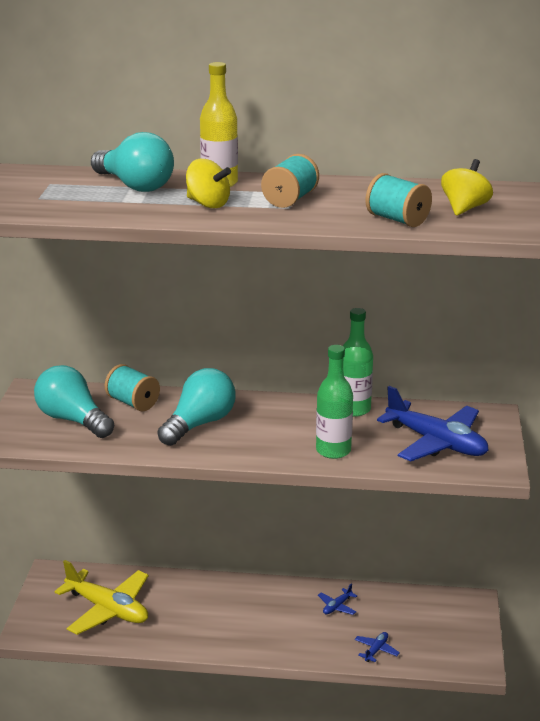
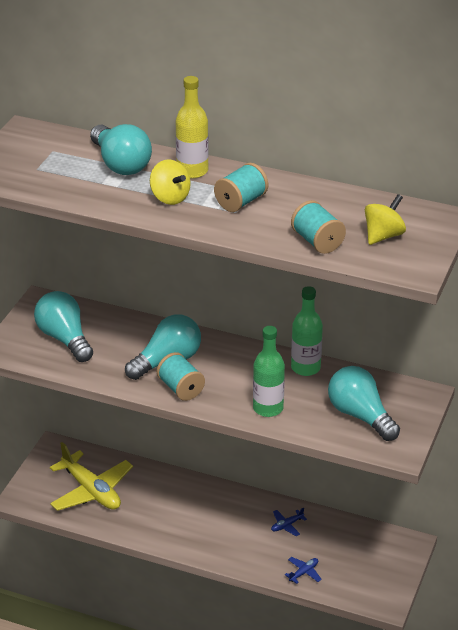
camera: 15 degrees right, 10 degrees up
(133, 403) = (120, 329): turquoise spool -> turquoise spool (181, 389)
(436, 443) = (360, 415): blue plane -> turquoise light bulb

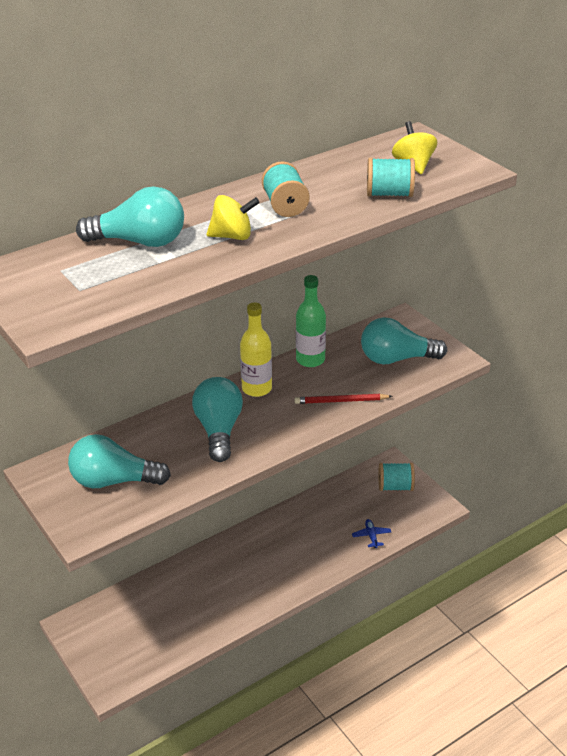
camera: 55 degrees left, 0 degrees up
(91, 491) = (152, 625): yellow plane -> none
(181, 389) = (265, 438): turquoise spool -> turquoise spool (395, 486)
(192, 171) = (204, 211): yellow bottle -> yellow bottle (257, 388)
(268, 408) = (341, 401): green bottle -> red pencil
(287, 525) = (312, 519): blue plane -> none

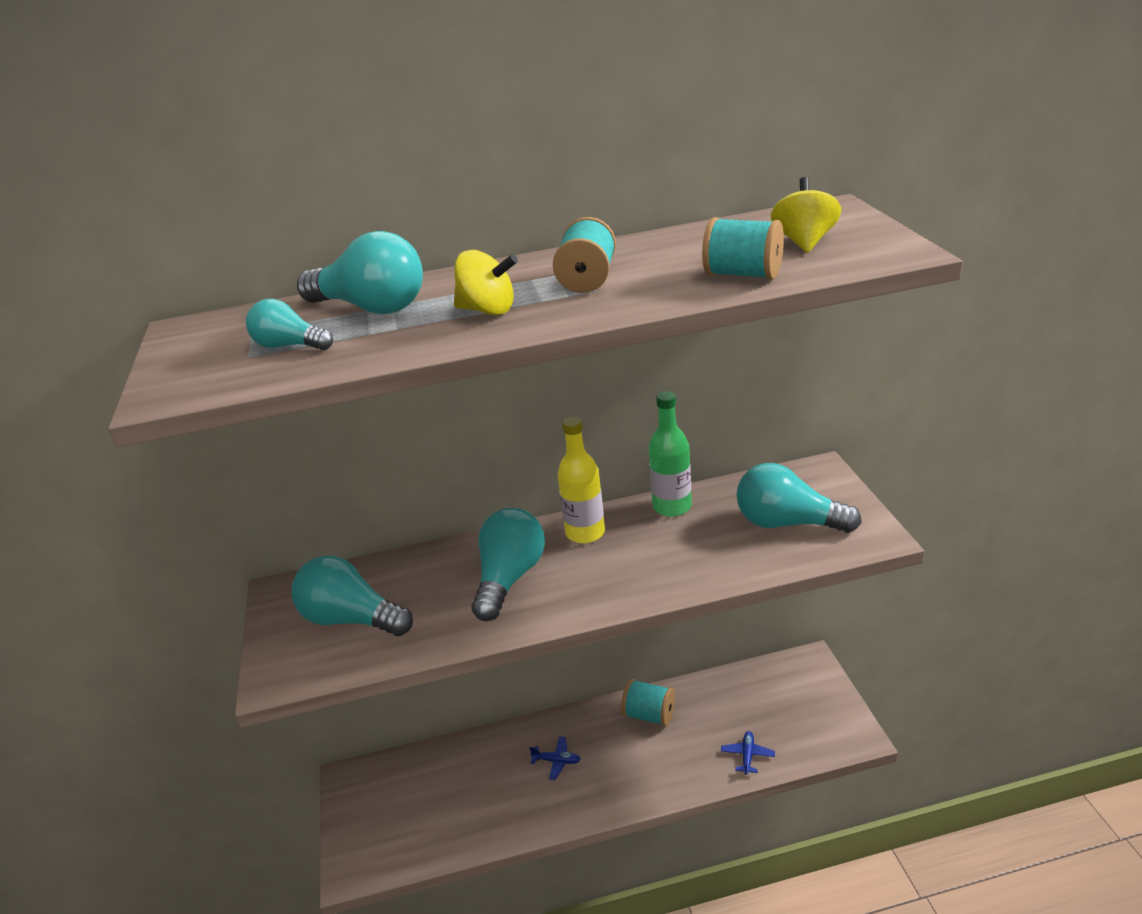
camera: 25 degrees right, 5 degrees down
(105, 278) = (289, 346): none -> turquoise light bulb
(234, 572) = (557, 761): none -> blue plane
(341, 401) = (684, 568): red pencil -> none
(395, 486) = (805, 694): turquoise spool -> turquoise spool (649, 715)

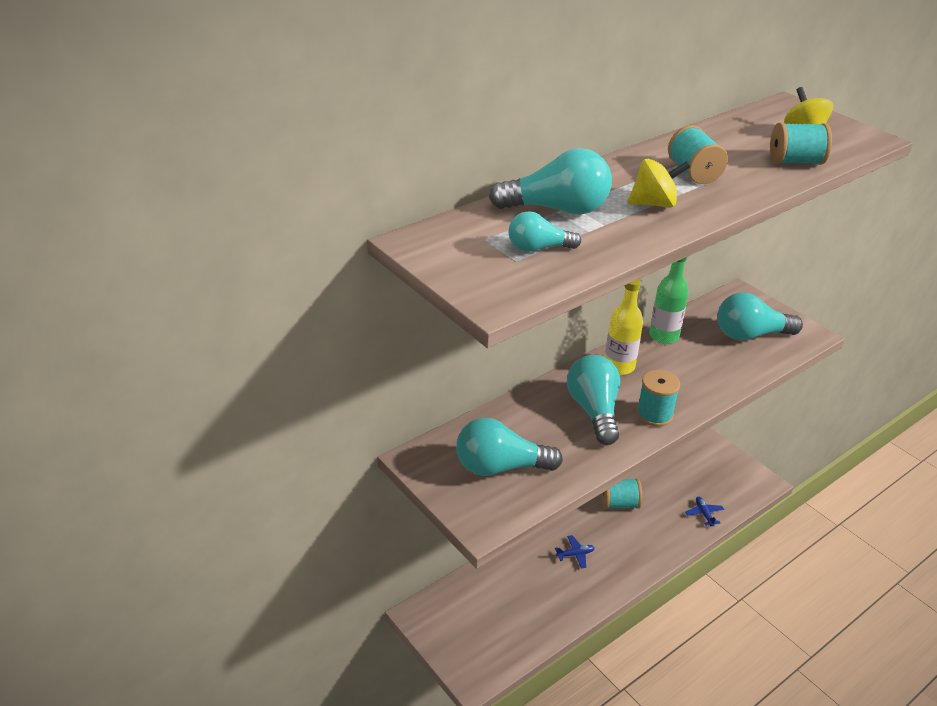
camera: 30 degrees left, 5 degrees up
(576, 597) = (654, 414): none -> turquoise spool

